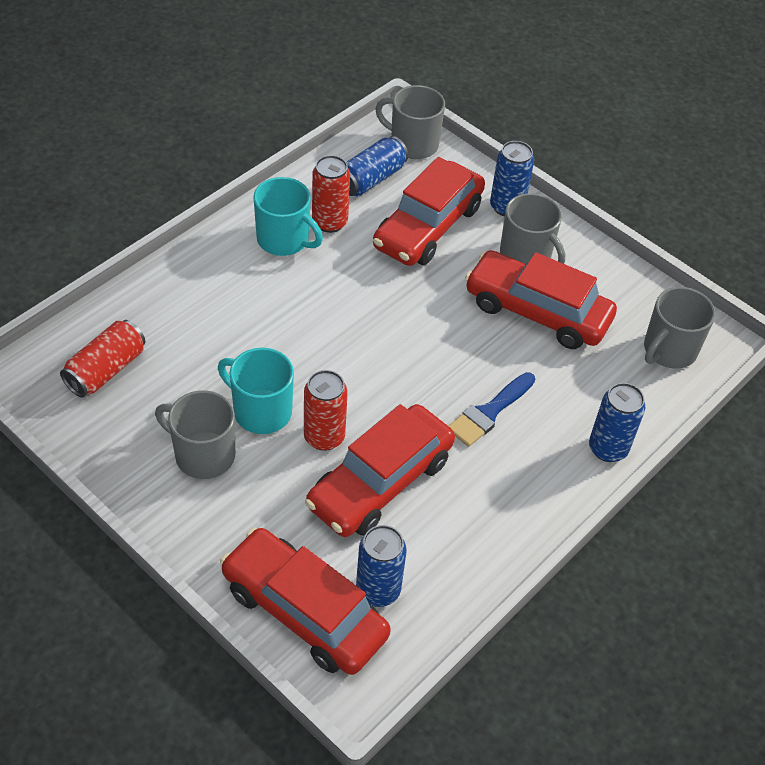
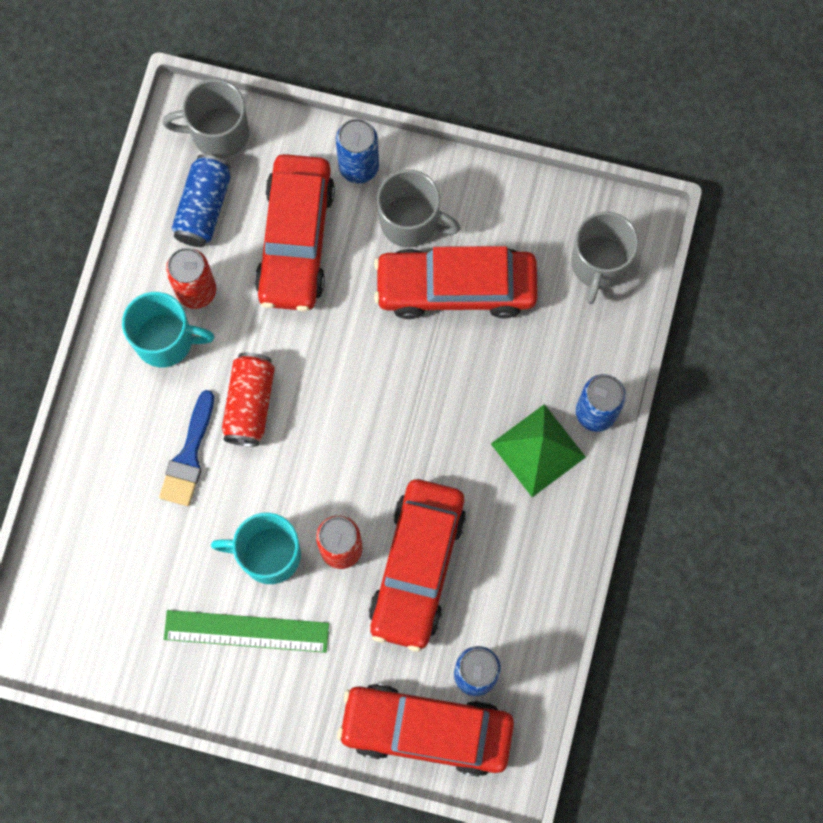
camera: 25 degrees left, 25 degrees up
(106, 370) = (99, 594): red can -> red can (250, 404)
(203, 454) = (246, 631): grey mug -> green ruler
(489, 412) = (472, 434): blue brush -> blue brush (189, 456)
(540, 451) = (538, 450): none -> green pyramid

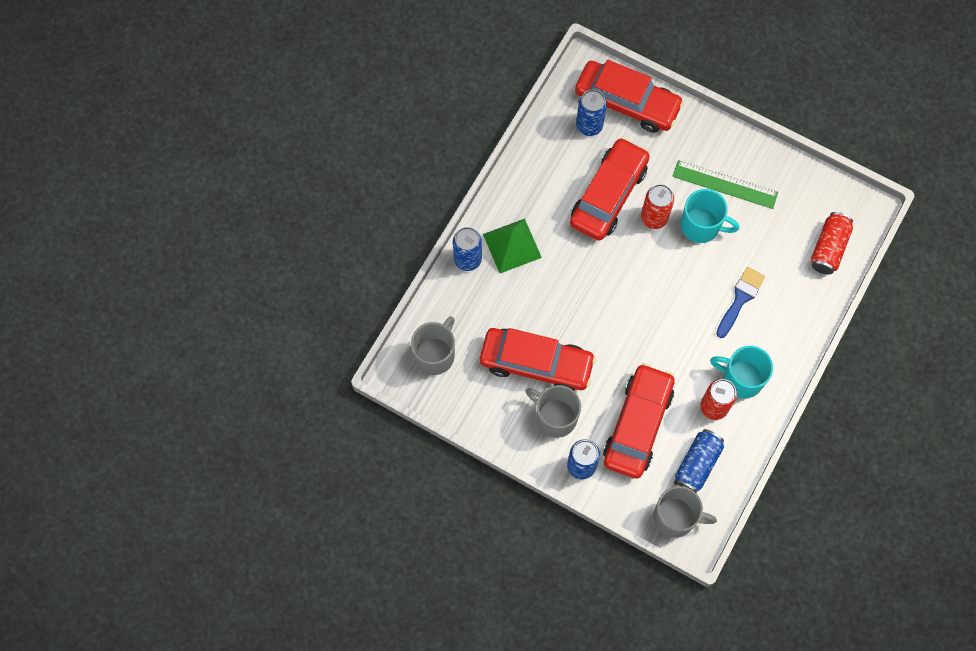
camera: 165 degrees left, 5 degrees down
(250, 404) = (693, 322): red can -> red can (829, 248)

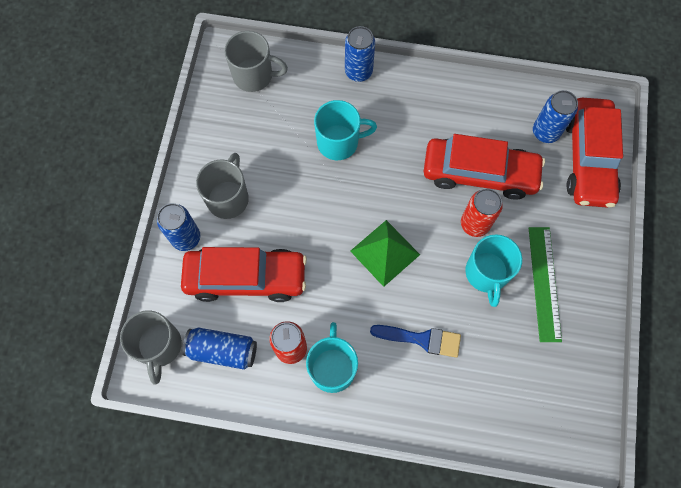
camera: 70 degrees right, 0 degrees up
(512, 245) = (388, 104): green pyramid -> green pyramid (385, 252)
(534, 301) = (339, 142): none -> turquoise mug
(536, 364) = (276, 164): red car -> none
(829, 248) = (521, 418): red can -> none

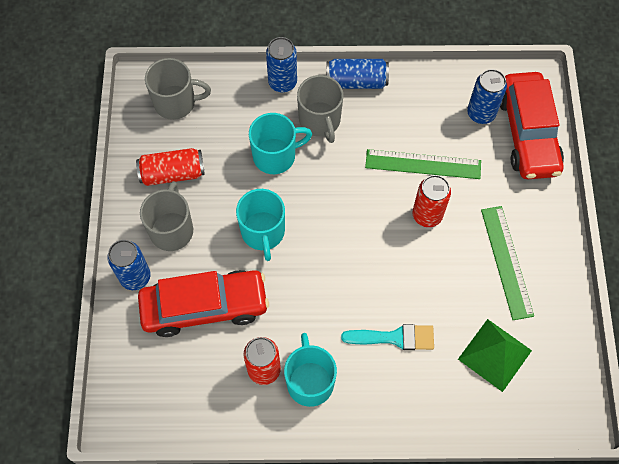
camera: 10 degrees left, 5 degrees down
(159, 346) = (127, 391): grey mug -> grey mug (320, 121)
(222, 350) = (194, 384): blue can -> blue can (356, 81)
(238, 144) = (172, 173): none -> red can
(385, 252) = (342, 258): green pyramid -> green pyramid (495, 354)
(421, 339) = (394, 337): blue brush -> turquoise brush
(479, 173) = (423, 164): red car -> green ruler
(486, 273) = (448, 262): turquoise mug -> turquoise mug (263, 232)

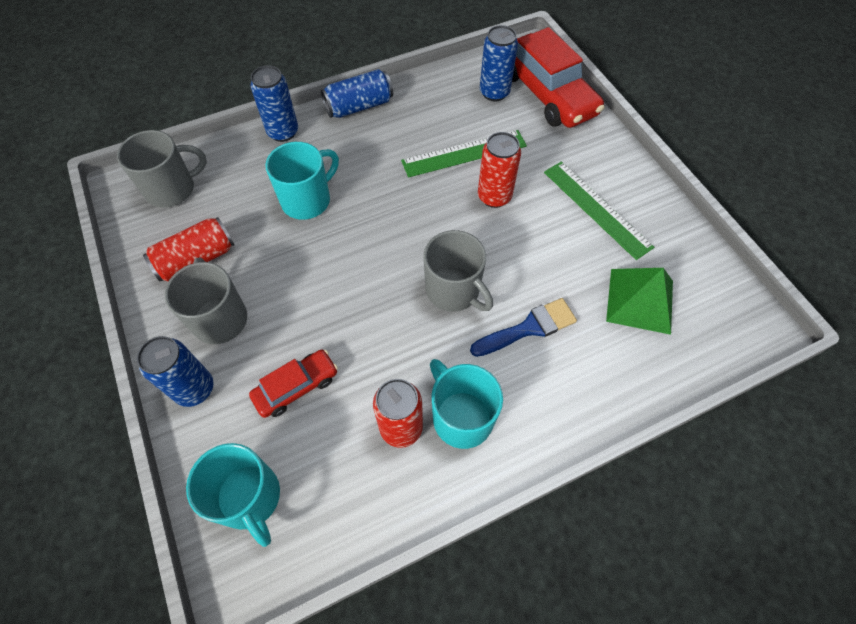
camera: 25 degrees left, 5 degrees down
(205, 307) = (296, 387): red car -> red car, size x0.53
(263, 232) = (329, 279): turquoise mug -> turquoise mug (249, 498)
(320, 121) = (339, 152): grey mug -> grey mug (454, 291)
(394, 337) = (529, 328): turquoise brush -> blue brush

